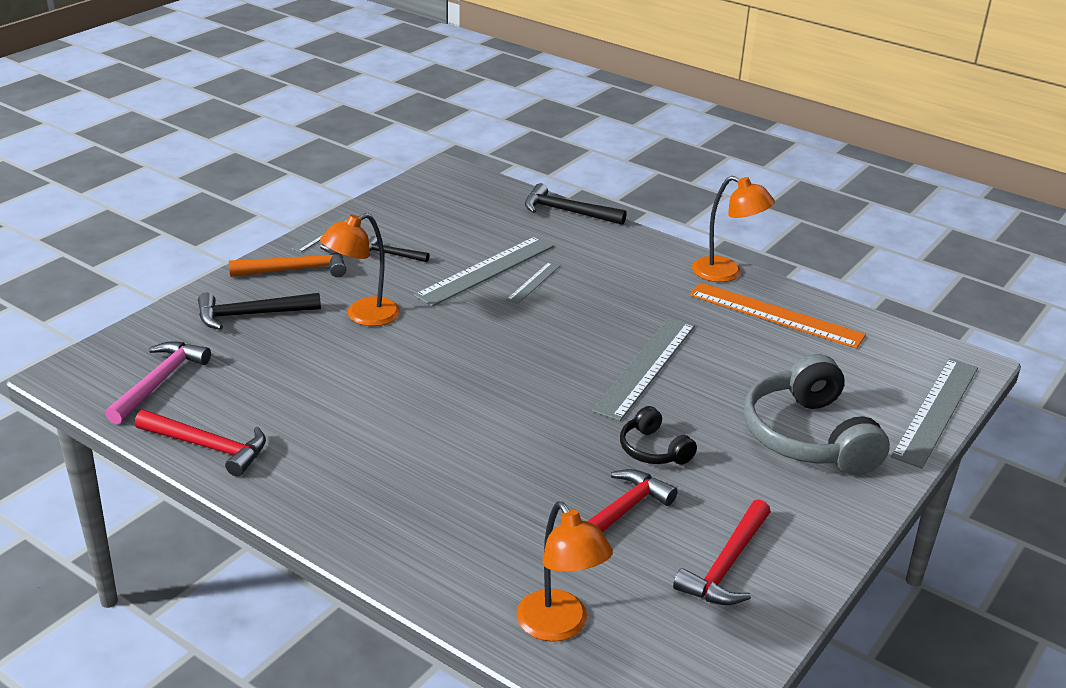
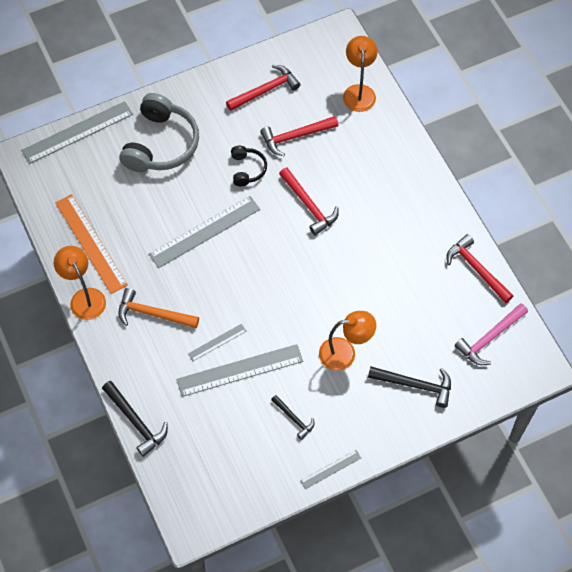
camera: 150 degrees left, 30 degrees up
(296, 269) = (367, 428): orange hammer -> orange hammer (153, 314)
(523, 438) = (309, 205): none -> red hammer

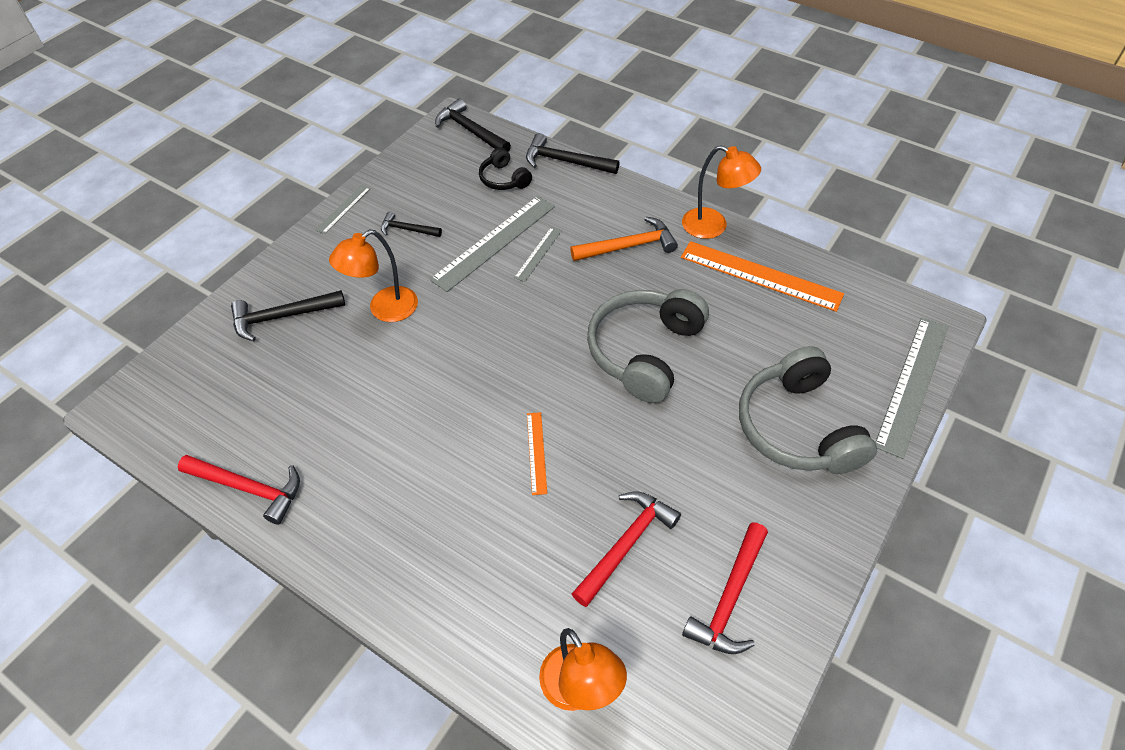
camera: 150 degrees right, 10 degrees down
(185, 504) = (470, 131): none -> black hammer
(205, 231) = (645, 352): grey ruler -> grey headphones
(247, 169) = (656, 456): black headphones -> black headphones (504, 179)
(309, 205) = (536, 452): red hammer -> orange ruler
(489, 338) = (201, 409): pink hammer -> none

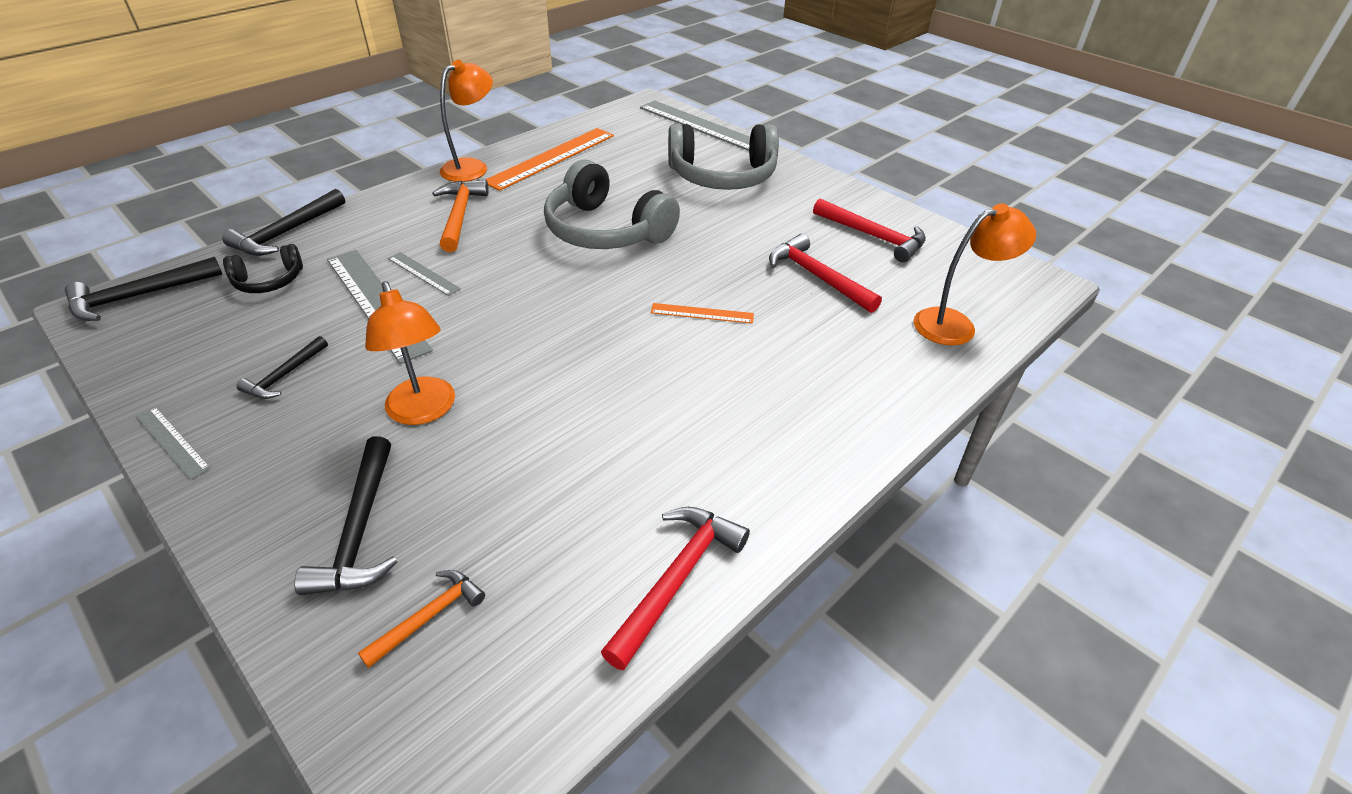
camera: 80 degrees left, 10 degrees down
(223, 370) = (429, 616): none -> orange hammer

